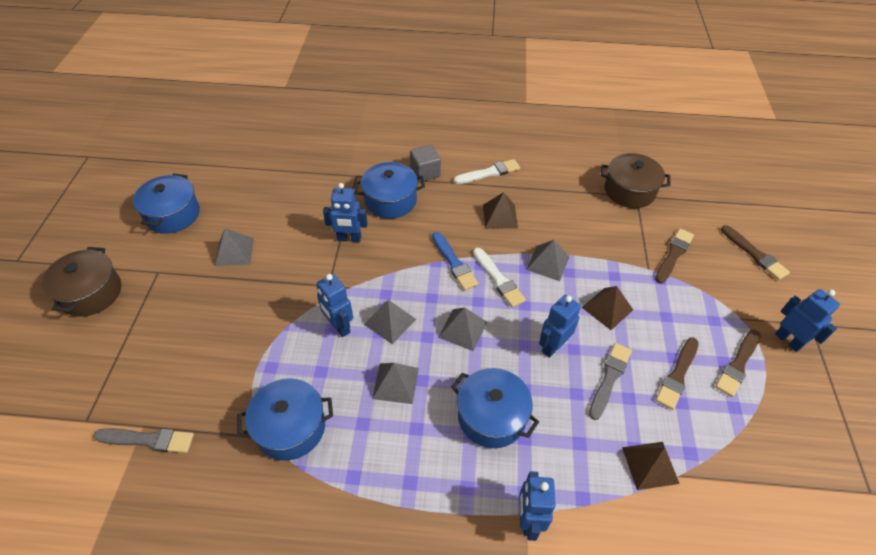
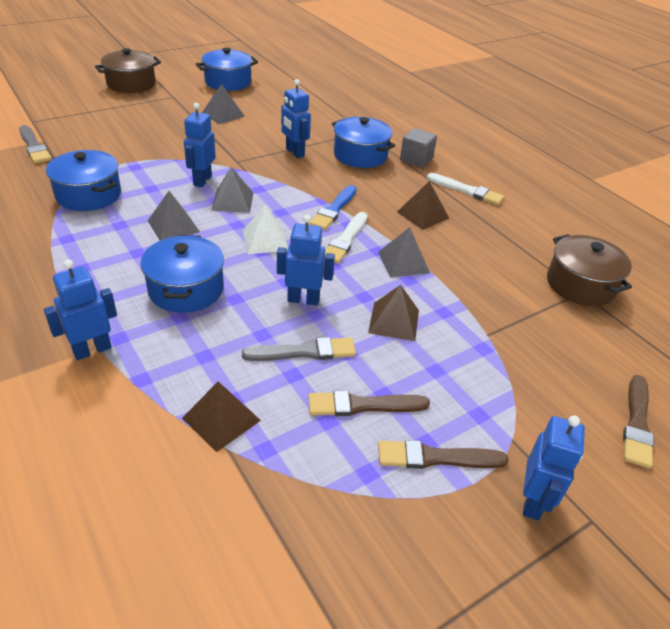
camera: 50 degrees right, 10 degrees down
(462, 329) = (265, 240): grey pyramid -> white pyramid
(673, 254) = (535, 348): brown brush -> none

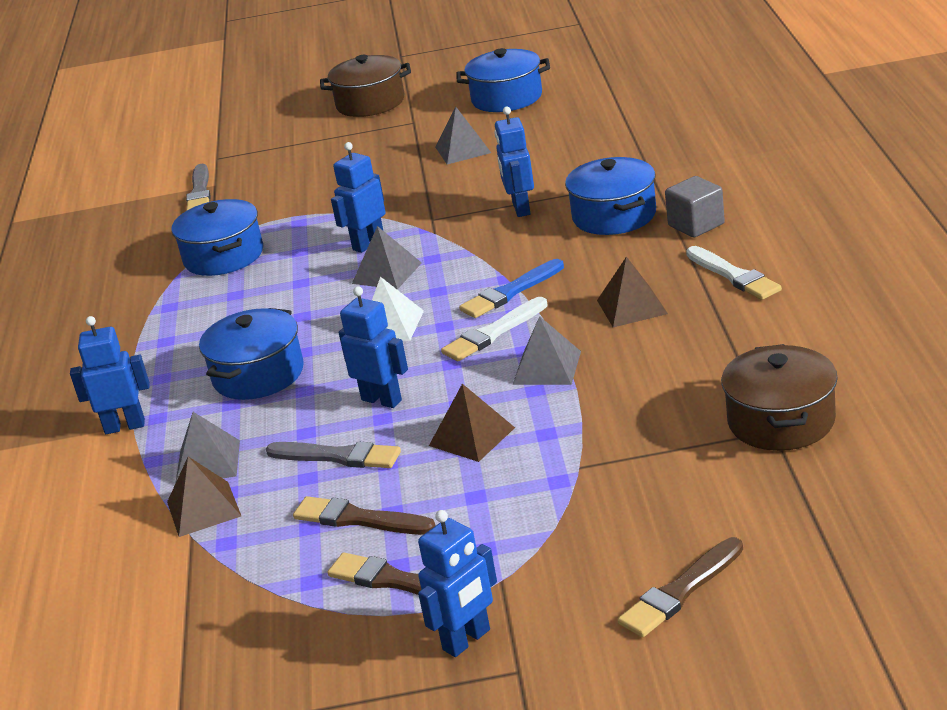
camera: 35 degrees right, 10 degrees down
(173, 226) = (294, 300): grey pyramid -> grey pyramid (208, 462)

